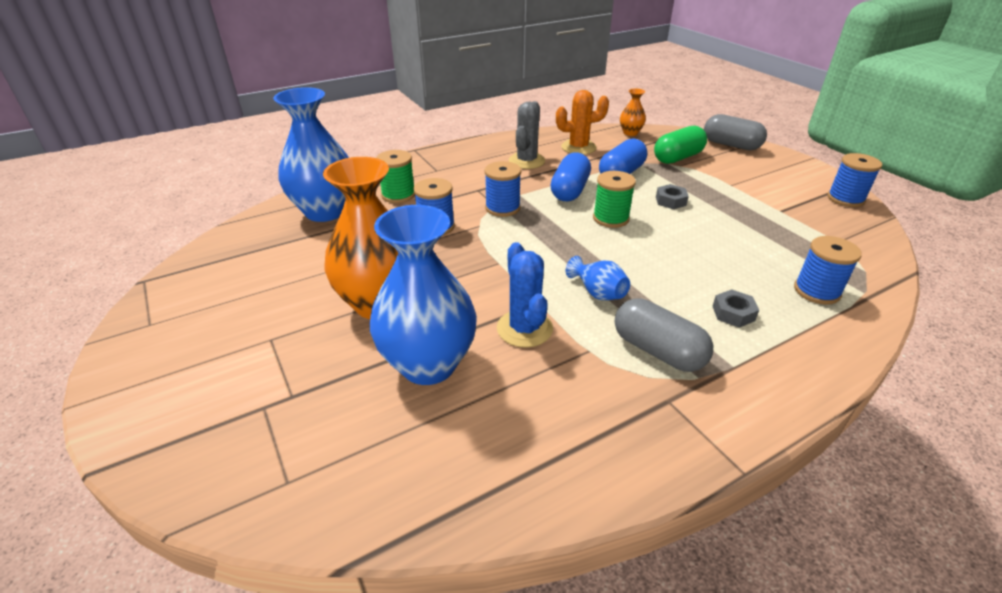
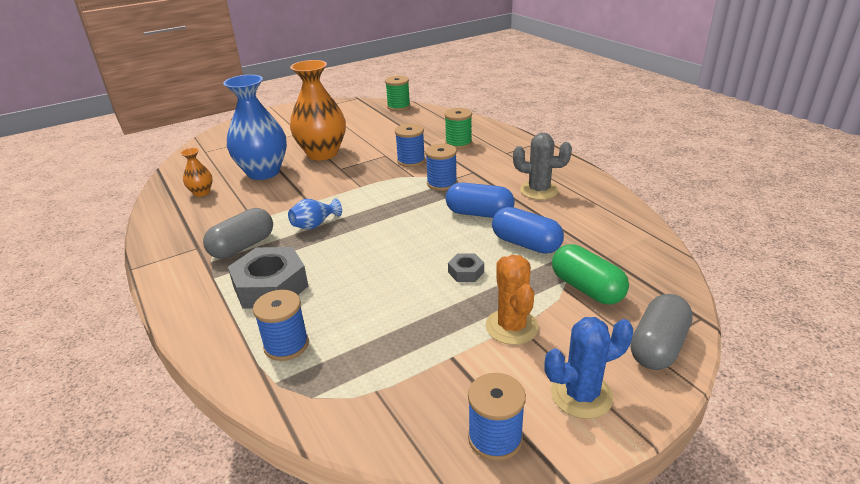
camera: 90 degrees right, 5 degrees down
(325, 211) = (431, 124): blue vase -> none
(524, 328) = (283, 198): blue cactus -> blue cactus (581, 395)
(578, 147) = (587, 219): orange cactus -> orange cactus (512, 327)
(610, 218) = (426, 234): green spool -> green spool (398, 107)
(630, 133) = (654, 256): orange vase -> orange vase (201, 192)
(733, 313) = (271, 286): grey nut -> grey nut, size x2.09

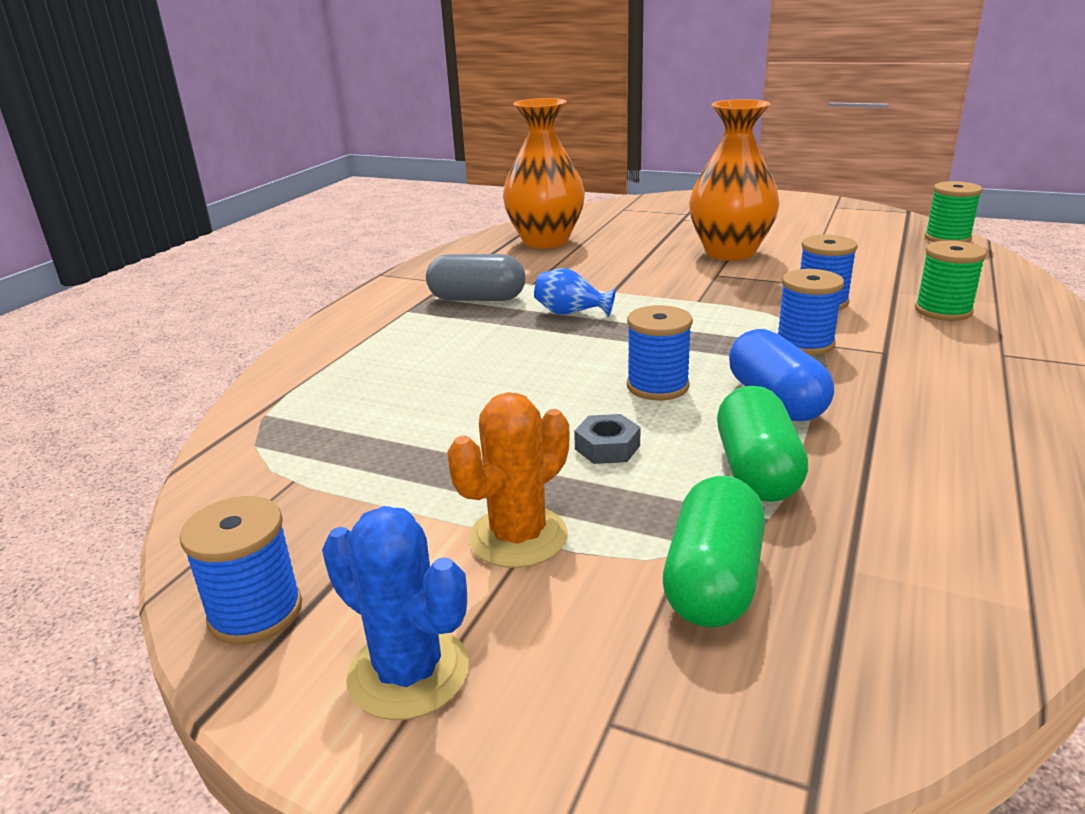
camera: 55 degrees right, 5 degrees down
(201, 192) = (545, 241): orange vase -> orange vase, size x2.18
(263, 172) = (632, 246): blue vase -> none
(271, 286) = (423, 342): grey nut -> none
(286, 345) = (330, 393): blue spool -> blue spool (657, 386)
(526, 244) = (757, 471): blue capsule -> green capsule
(539, 190) = (943, 424): grey cactus -> none
(658, 346) = (634, 738): grey capsule -> none

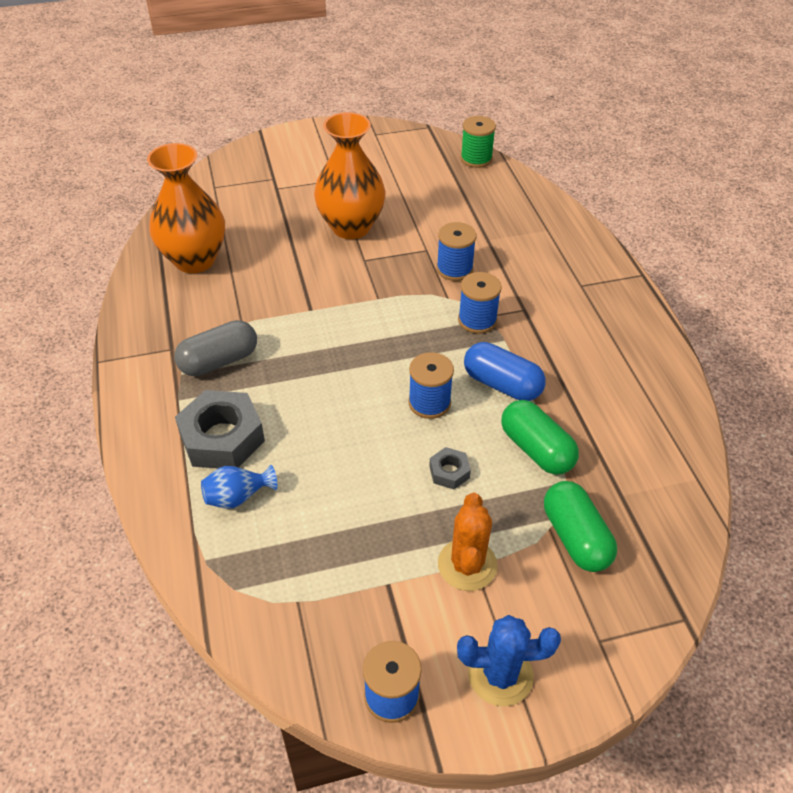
camera: 40 degrees left, 20 degrees up
(406, 344) = (222, 438): none -> grey nut
(571, 313) = (306, 349): blue vase -> blue vase (238, 497)
(943, 311) = (526, 251): green spool -> none

